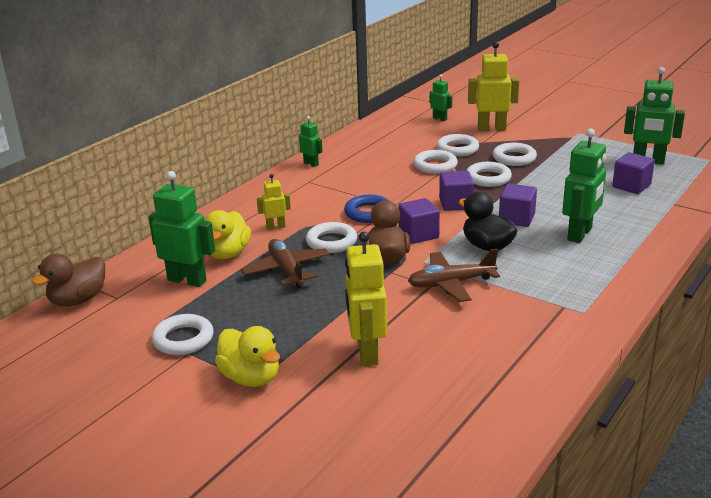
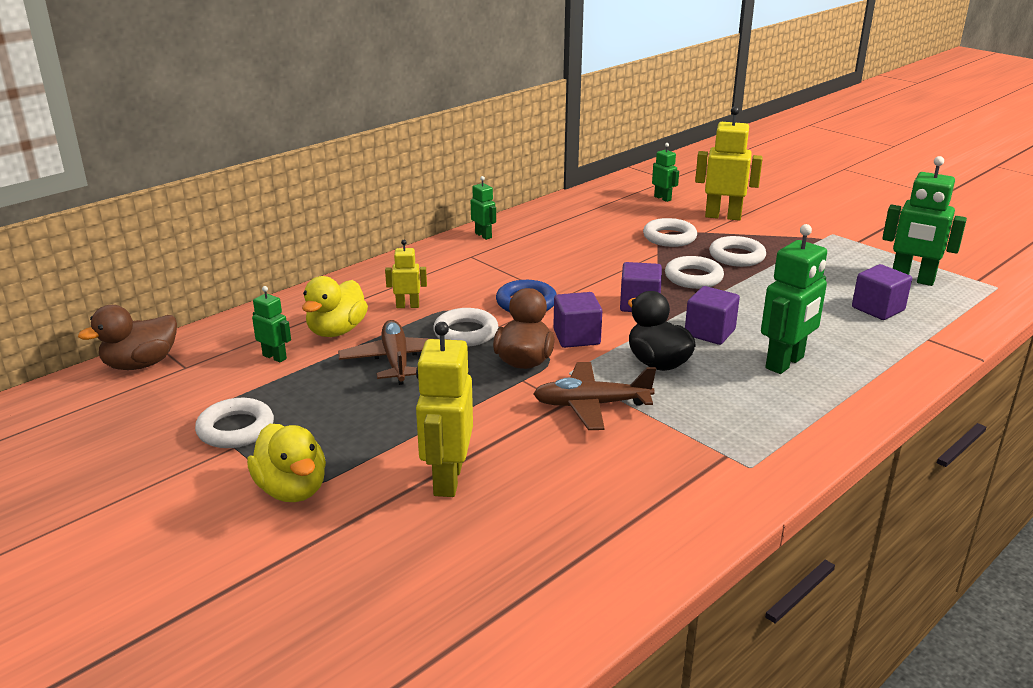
camera: 10 degrees right, 0 degrees up
(187, 280) = (275, 357): green robot -> green robot, size x0.54
(435, 166) = (633, 254): white ring -> none

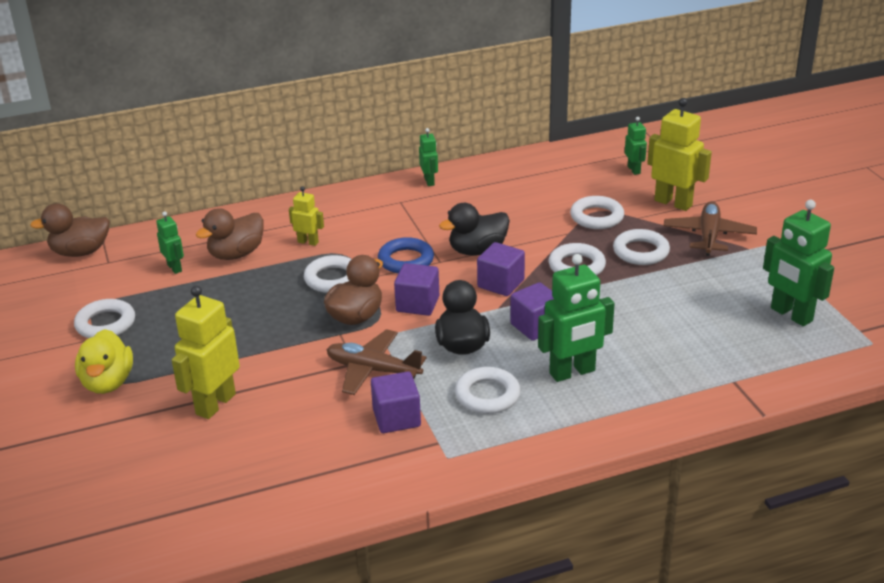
camera: 25 degrees right, 5 degrees up
(336, 331) = (236, 254): yellow duck -> brown duck
(396, 361) = (259, 293): brown plane -> brown plane (709, 236)
(588, 282) = (477, 250): none -> black duck
(728, 401) = (487, 395): none -> white ring
(878, 309) = (719, 339): purple cube -> purple cube (396, 418)

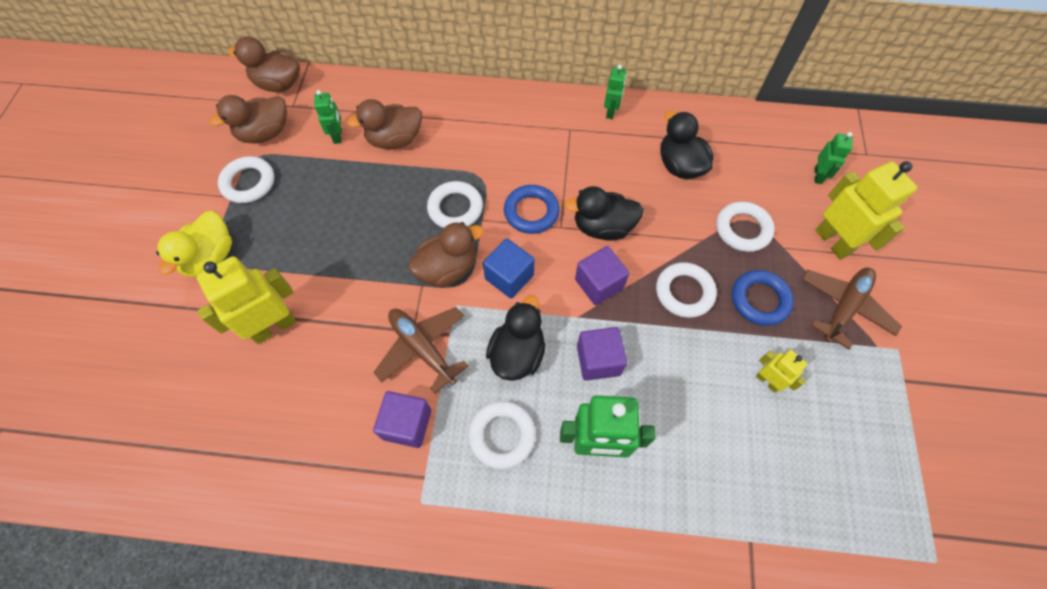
camera: 25 degrees right, 30 degrees up
(94, 287) = (265, 133): none -> brown duck
(308, 242) = (461, 150): yellow robot -> yellow robot (767, 381)
(417, 304) = (509, 277): purple cube -> blue cube
(515, 196) = (680, 166): none -> black duck
(640, 252) = (759, 300): white ring -> blue ring
(791, 315) = (868, 471): green robot -> none

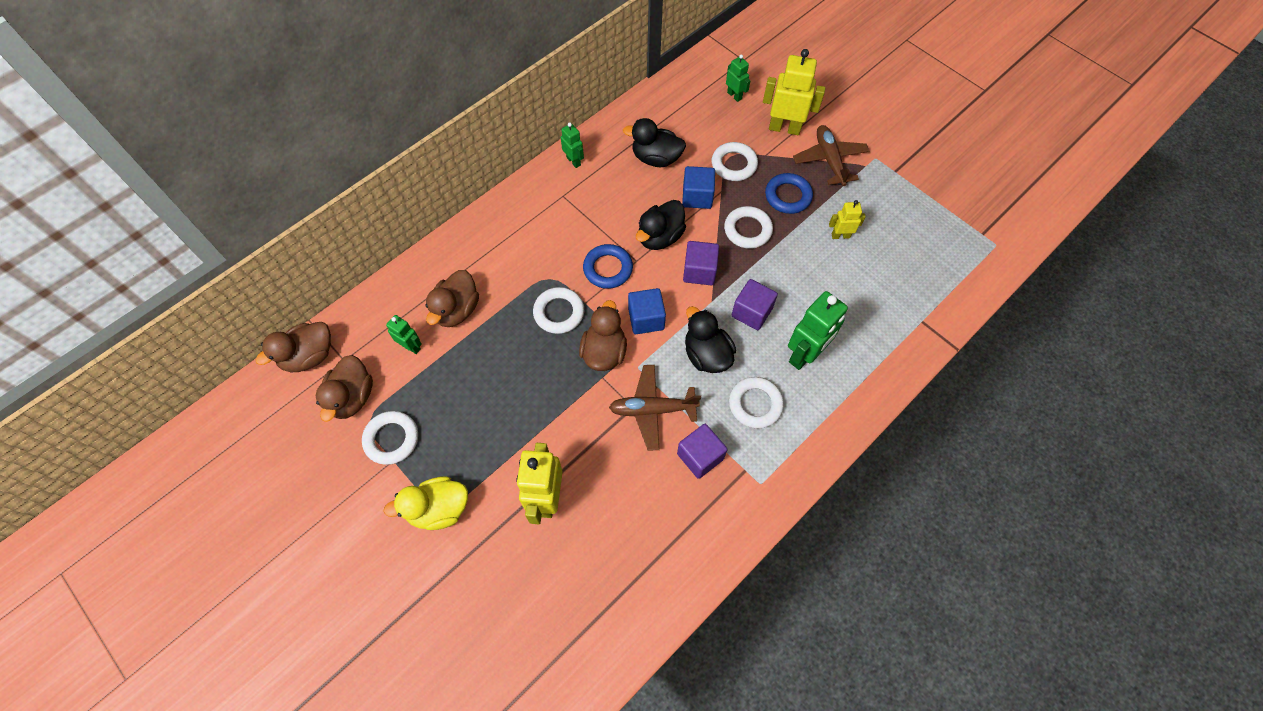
camera: 50 degrees left, 0 degrees up
(211, 257) = (439, 509): yellow duck -> yellow duck turned 105 degrees clockwise
(675, 225) = (697, 197): none -> blue cube

